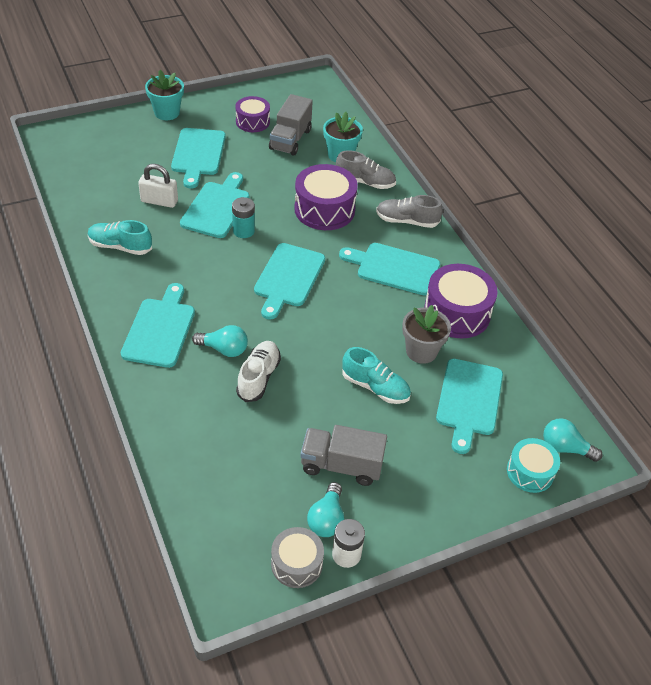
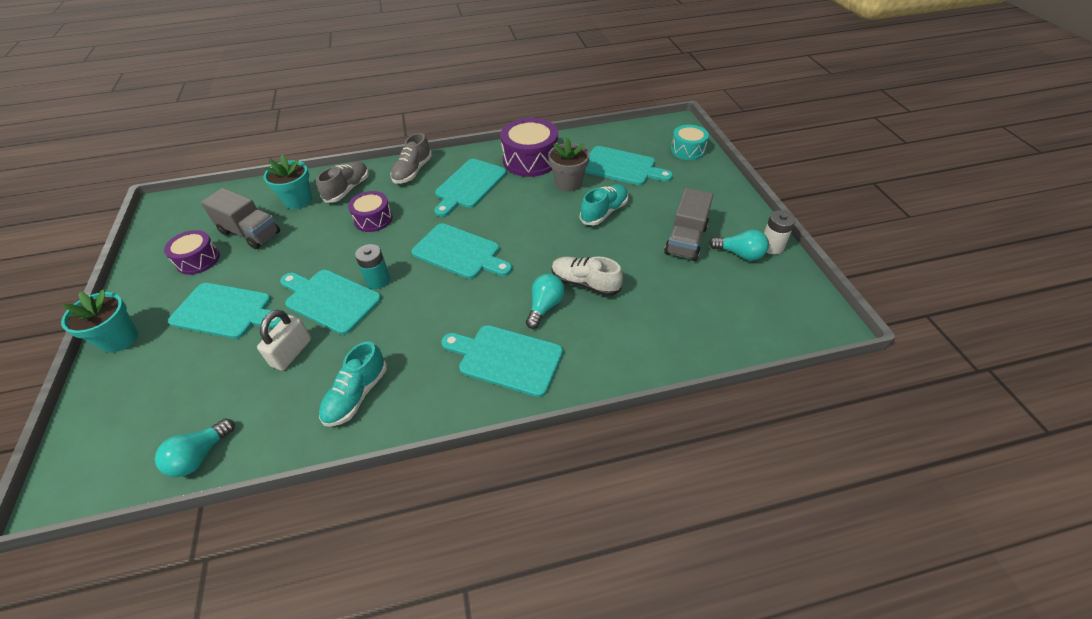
camera: 75 degrees left, 0 degrees up
(296, 564) = (785, 275): grey drum -> none
(324, 209) = (373, 219): purple drum -> purple drum, size x0.61
(565, 448) = (666, 133): turquoise light bulb -> turquoise light bulb (200, 456)

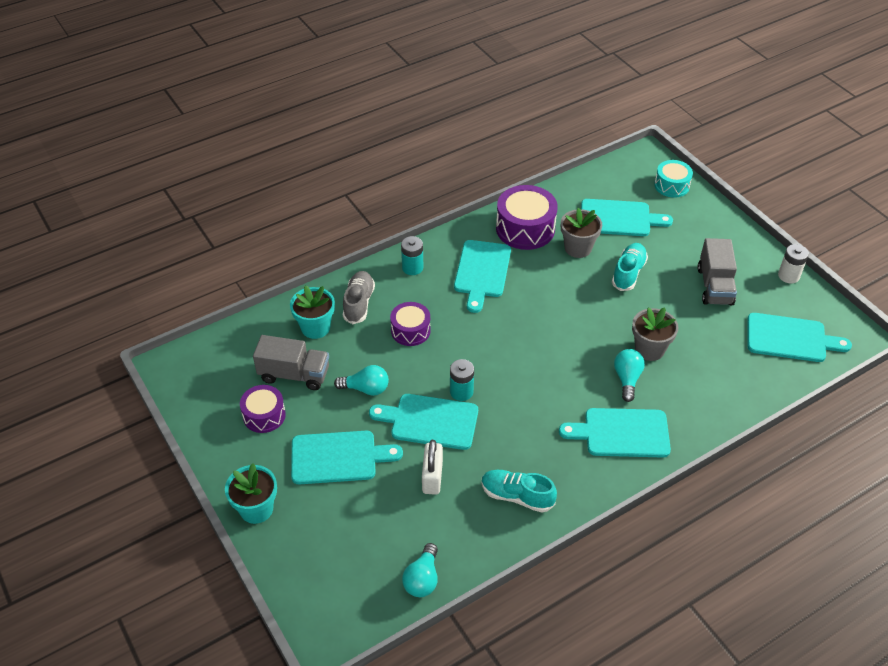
camera: 20 degrees left, 0 degrees up
(356, 395) = (517, 496): turquoise shoe -> turquoise shoe turned 105 degrees clockwise
(413, 171) = (412, 268): grey shoe -> turquoise battery
(459, 252) = (519, 346): turquoise cutting board -> turquoise cutting board (790, 338)
(585, 283) = (649, 349): white shoe -> grey flower pot
(739, 254) = (765, 289): turquoise light bulb -> turquoise light bulb (366, 389)

